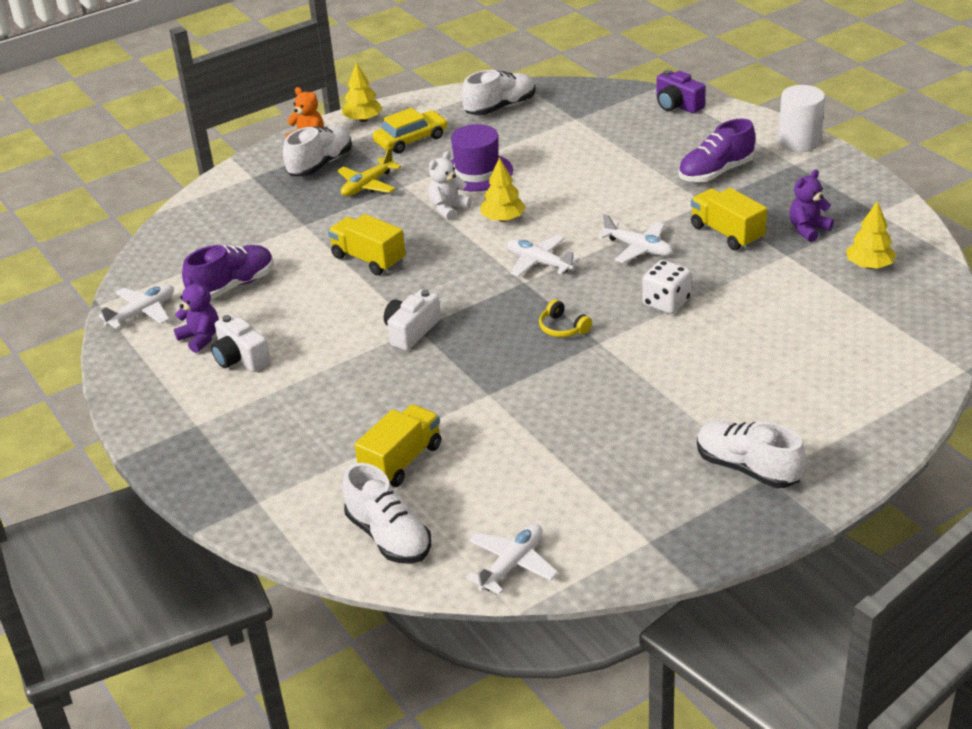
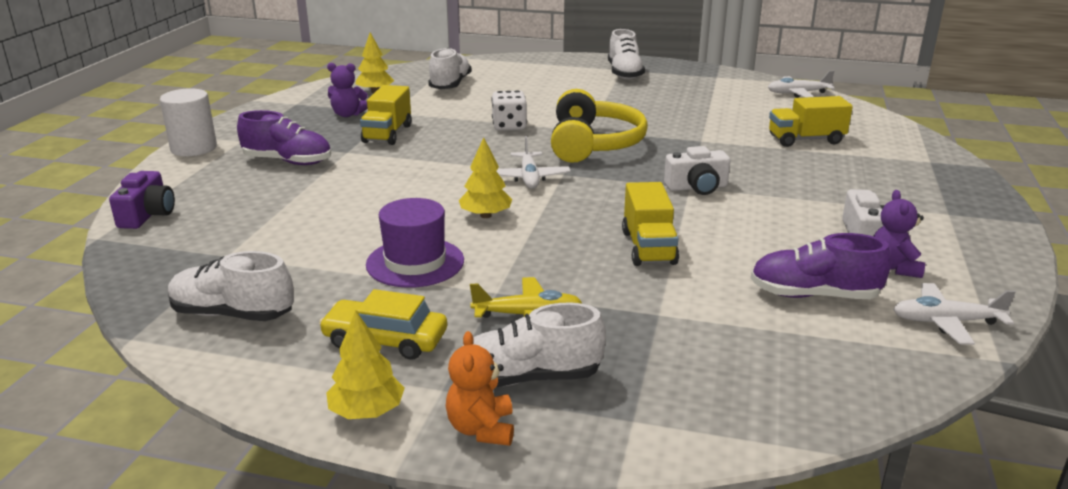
camera: 135 degrees left, 10 degrees down
(389, 537) = (855, 121): white shoe -> white shoe (450, 85)
(448, 209) = (506, 247): white teddy bear -> none
(562, 328) = (594, 144): yellow headphones -> yellow headphones, size x2.46
(638, 248) = (452, 153): white plane -> none

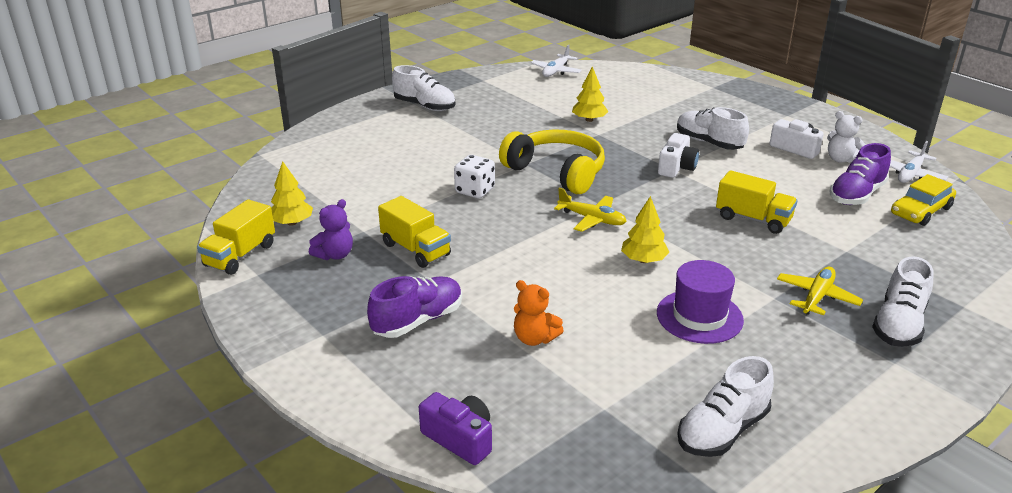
camera: 55 degrees left, 5 degrees up
(194, 148) = (305, 370): white cylinder -> none
(367, 412) = (909, 403): yellow tree -> yellow tree (589, 120)
(385, 339) = (813, 366): yellow car -> yellow car (920, 211)
(450, 85) = (333, 182): white shoe -> white shoe (709, 143)
(481, 429) = (950, 362): orange teddy bear -> orange teddy bear (534, 338)
(529, 178) = (592, 219): white plane -> yellow plane
(806, 140) = (639, 103): yellow truck -> yellow truck (240, 255)
(893, 267) = (840, 159): purple teddy bear -> white teddy bear

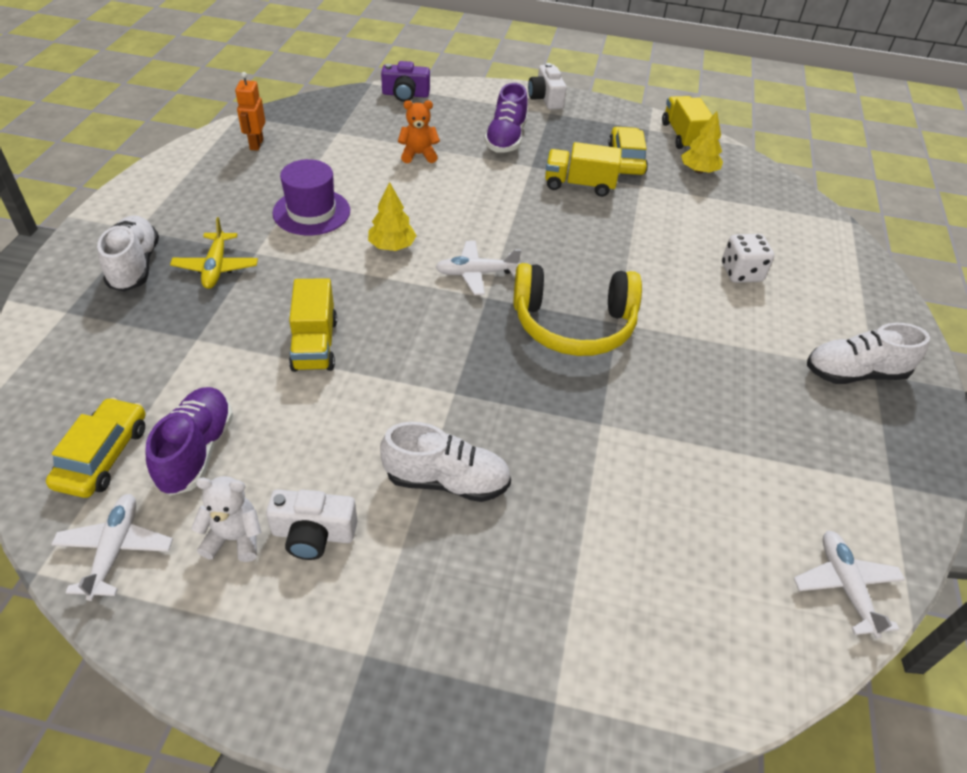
camera: 140 degrees right, 15 degrees up
(335, 255) = (626, 159): purple teddy bear -> yellow car
(475, 191) = (616, 262): white dice -> white dice (741, 273)
(589, 120) = (644, 453): yellow tree -> none
(592, 219) = (476, 273): yellow plane -> white plane
(676, 167) = (452, 399): white camera -> white camera (546, 98)
(722, 431) = (256, 144): white shoe -> orange robot
(753, 219) = (315, 344): yellow truck -> yellow truck turned 90 degrees counterclockwise

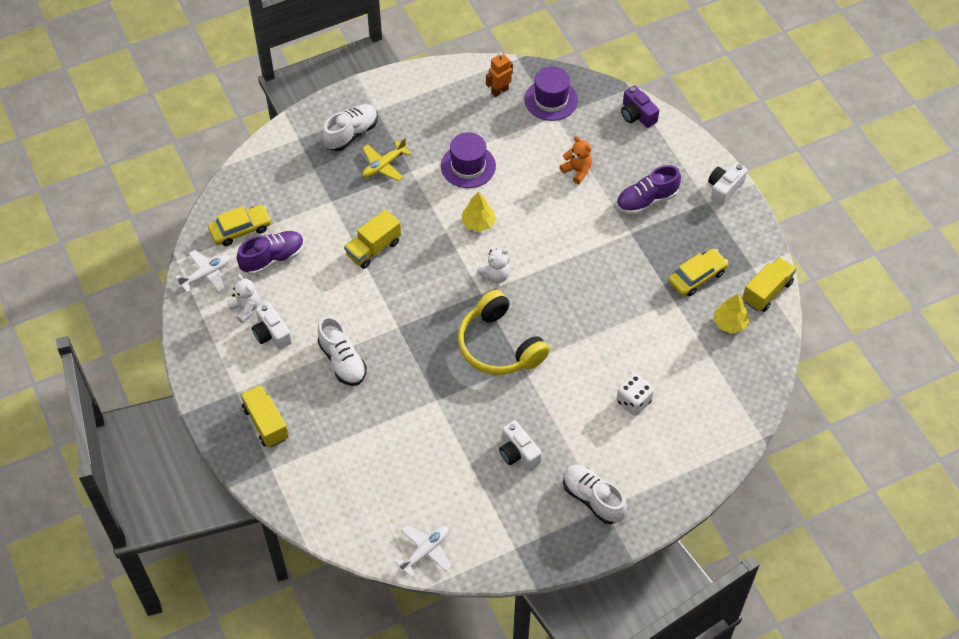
camera: 55 degrees right, 10 degrees up
(316, 124) = (551, 100): none -> purple hat
(476, 273) = (495, 275): white plane -> white teddy bear
(579, 185) = (637, 270): yellow truck -> yellow truck (266, 423)
(742, 396) = (518, 452): none -> white camera

